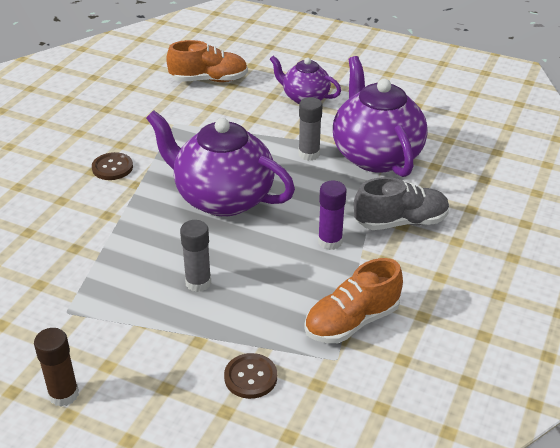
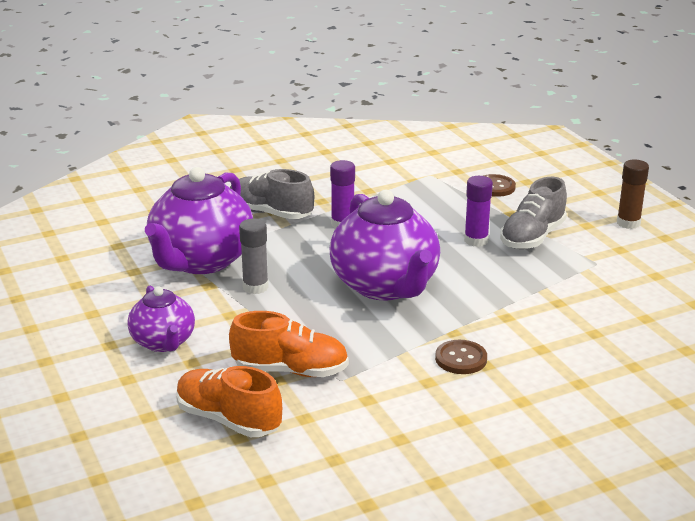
camera: 140 degrees left, 10 degrees down
(150, 315) = (532, 237): none -> grey shoe
(198, 282) = (476, 240): grey glue stick -> purple glue stick
(351, 322) = (395, 184): orange shoe -> orange shoe (290, 370)

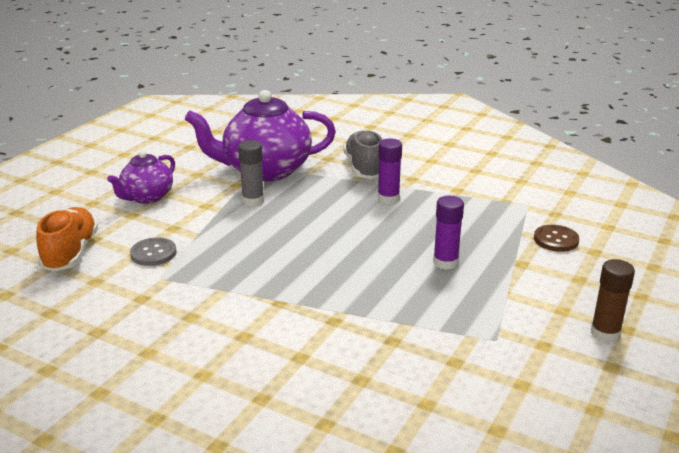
camera: 55 degrees right, 0 degrees up
(290, 370) = (153, 253): orange shoe -> grey button
(385, 286) = (316, 248): purple teapot -> none
(461, 359) = (241, 320): brown button -> none
(532, 237) = (493, 288): grey shoe -> none

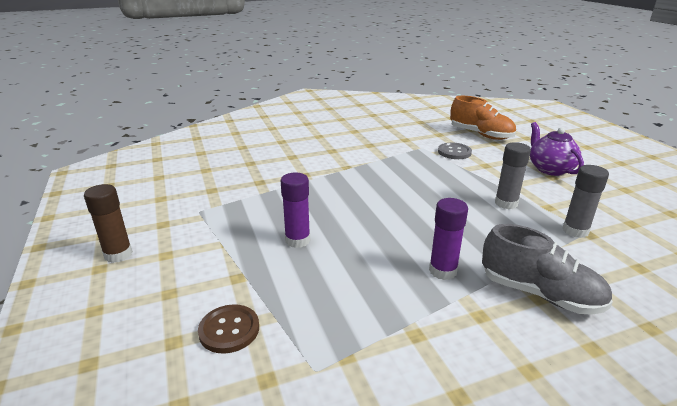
camera: 130 degrees right, 0 degrees up
(265, 170) = (575, 231): purple teapot -> grey glue stick

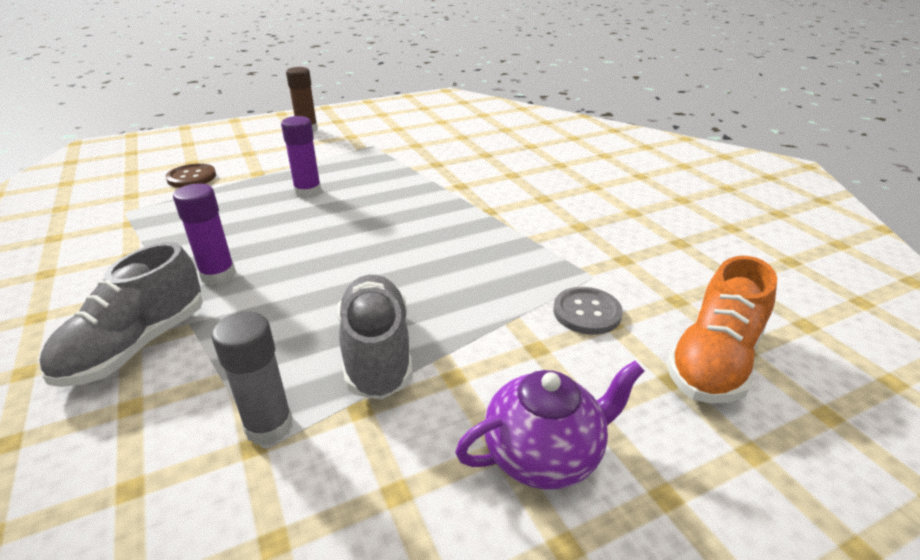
camera: 85 degrees right, 5 degrees up
(506, 203) = (376, 352): grey glue stick -> grey shoe

